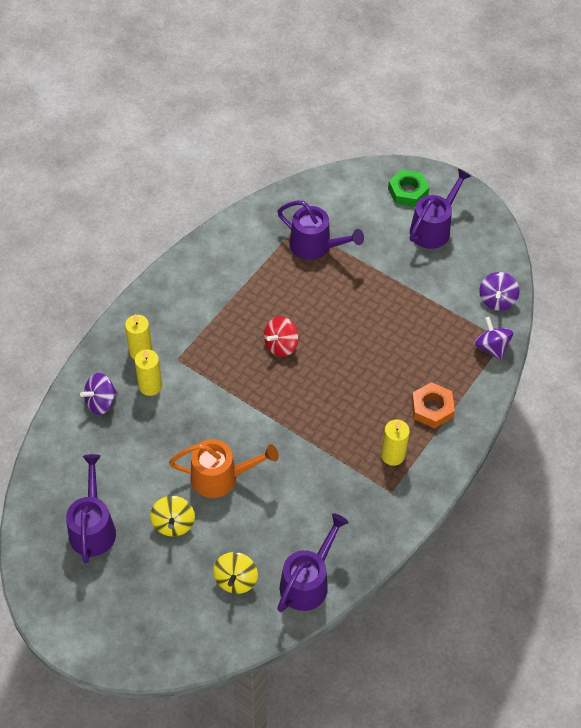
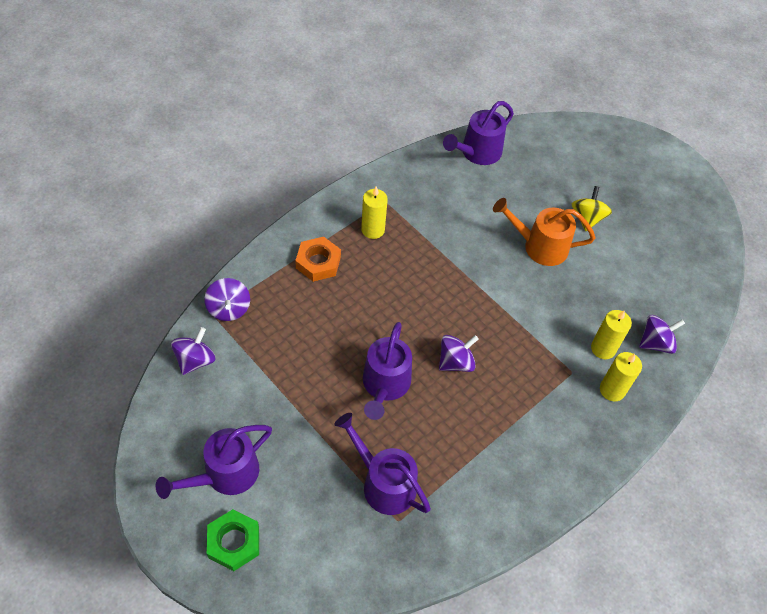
camera: 170 degrees left, 0 degrees up
(93, 527) = (660, 231): purple watering can -> purple watering can (385, 385)
(236, 580) = (537, 167): yellow spinning top -> none
(281, 345) = (455, 362): red spinning top -> purple spinning top

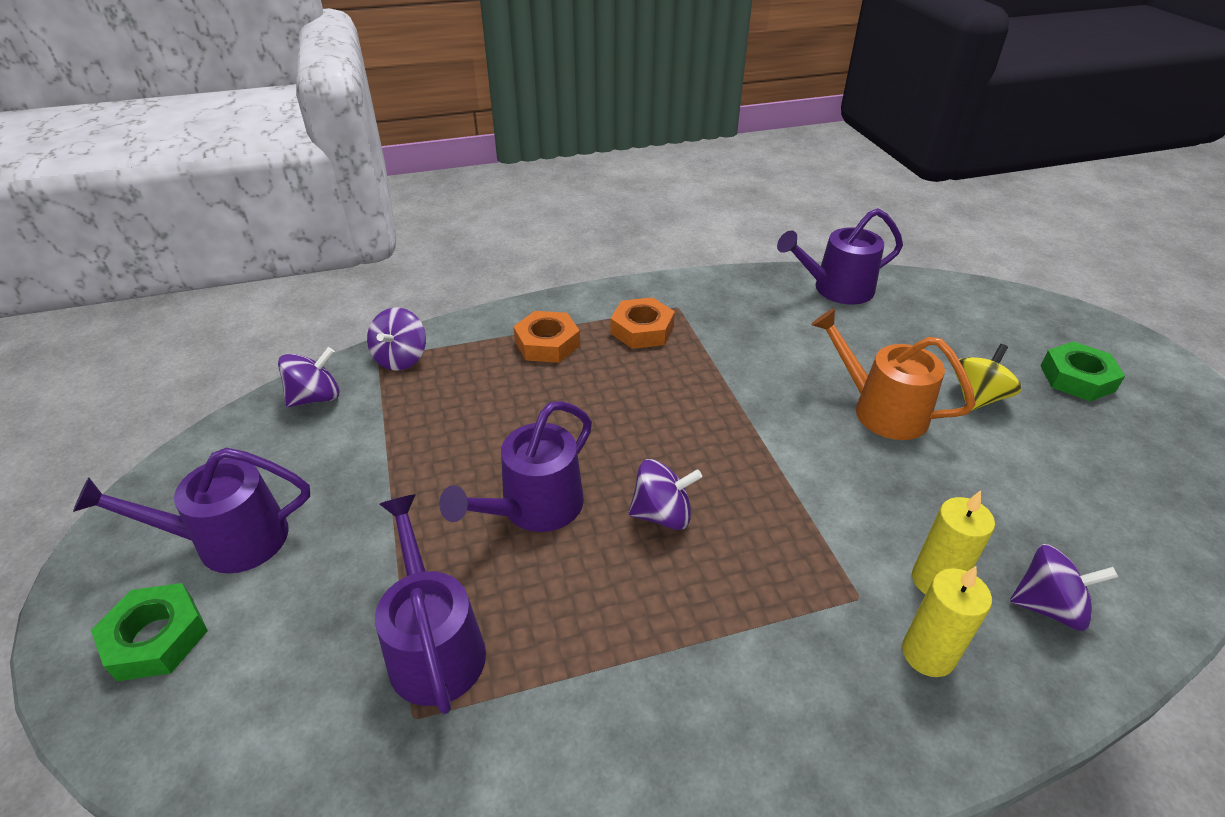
camera: 30 degrees right, 15 degrees down
(373, 230) = (642, 330): yellow candle -> orange nut
(634, 185) = (1077, 378): none -> green nut

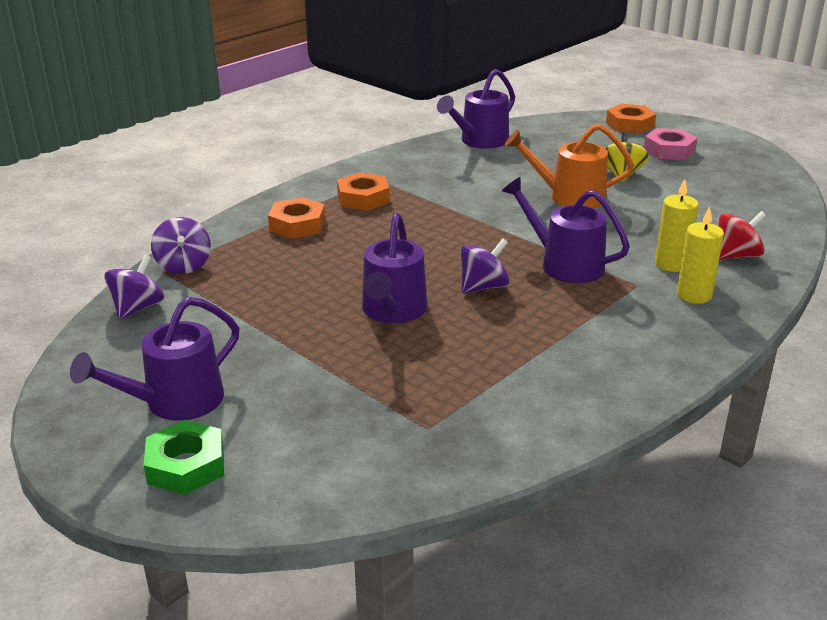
camera: 30 degrees left, 10 degrees down
(434, 645) = (401, 394): purple watering can -> purple watering can (564, 264)
(1048, 606) = (736, 256): purple spinning top -> red spinning top
(1050, 319) = (630, 125): none -> orange nut
(1077, 378) = (669, 150): green nut -> pink nut

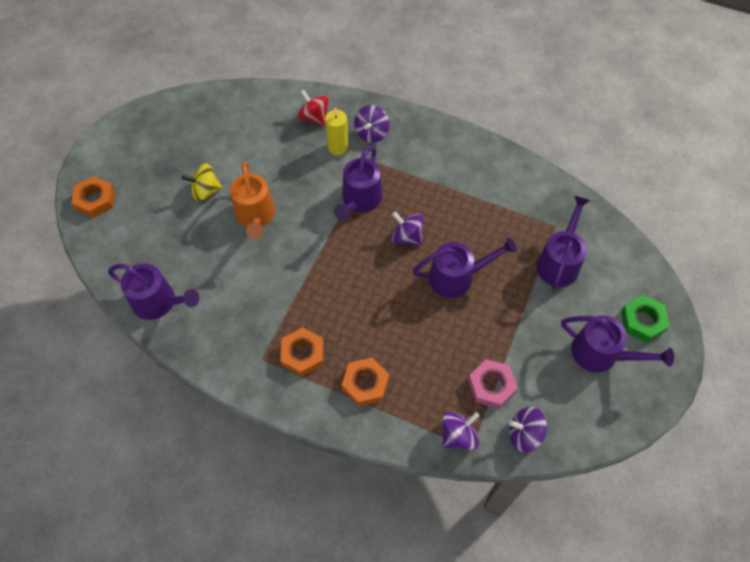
camera: 110 degrees left, 30 degrees up
(356, 410) = (559, 262): none -> purple watering can
(669, 150) = (148, 167): pink nut -> pink nut (491, 386)
(694, 295) = (371, 133): yellow candle -> purple spinning top

